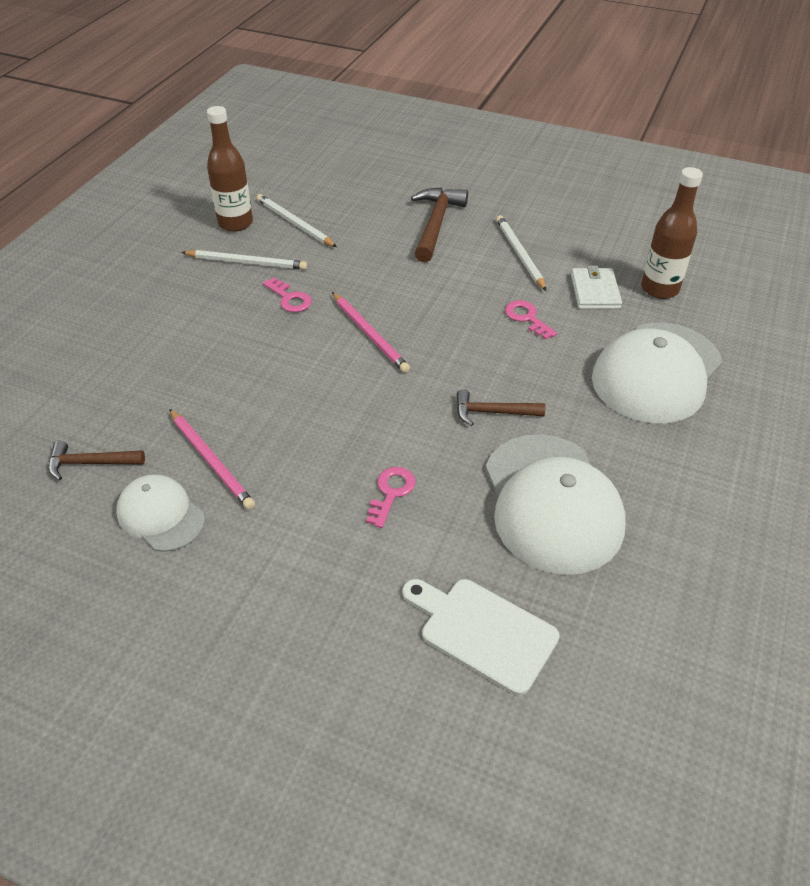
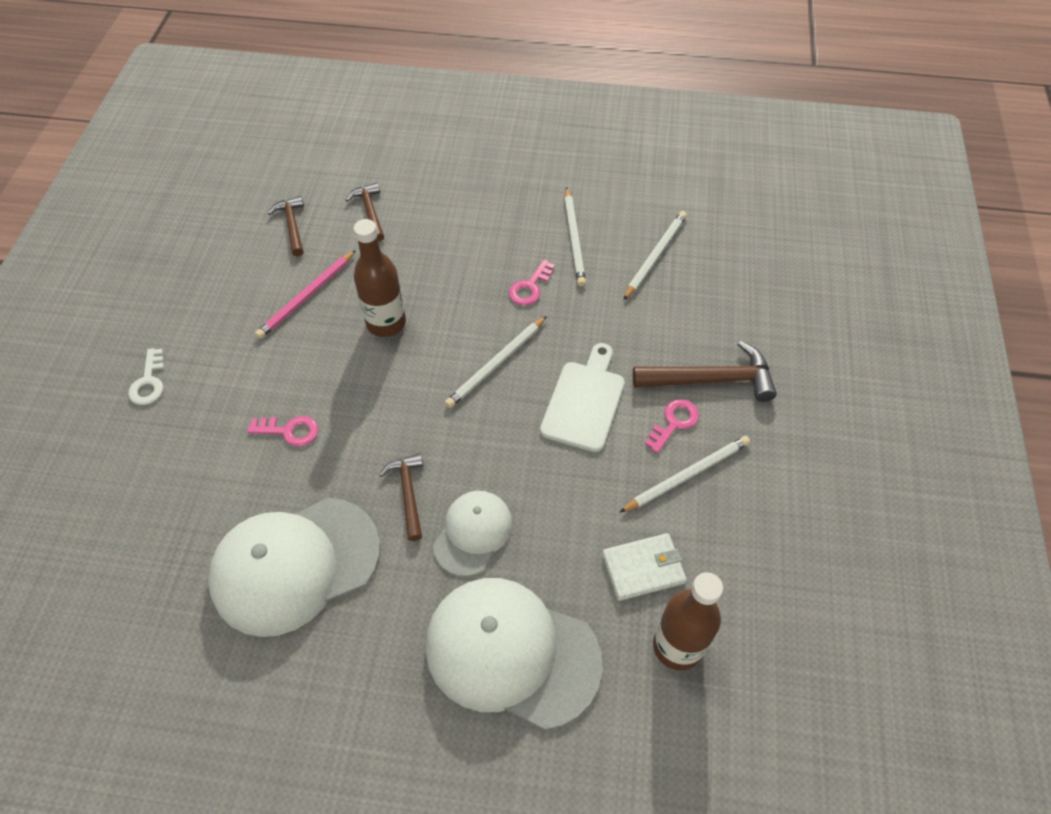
camera: 75 degrees right, 10 degrees up
(115, 394) = (370, 212): none -> brown hammer
(161, 515) = (246, 285): white cap -> white cap (473, 533)
(235, 223) = (634, 211): brown bottle -> brown bottle (386, 323)
(268, 624) = (149, 382): none -> white key
(369, 334) = (496, 364): pink pencil -> white pencil
(482, 631) = (147, 530): white cutting board -> white cutting board (584, 401)
(527, 318) = (568, 501): pink key -> pink key (674, 422)

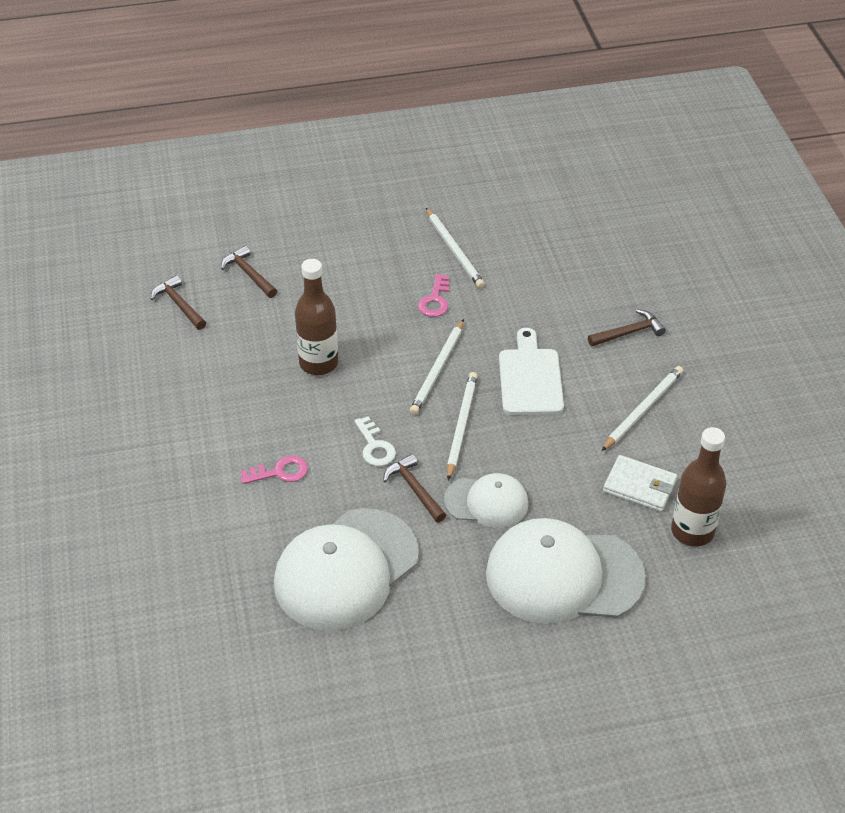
camera: 20 degrees left, 10 degrees down
(149, 382) = (121, 470): white key -> white key (375, 447)
(306, 296) = (230, 361): pink pencil -> none
(473, 533) = (486, 502): white cap -> white cap turned 90 degrees clockwise
(643, 568) = (639, 486): white wallet -> white wallet turned 60 degrees clockwise
(655, 256) = (534, 246): white pencil -> white pencil (461, 426)
(674, 422) = (613, 373): pink key -> none
(711, 380) = (629, 333): brown hammer -> brown hammer, size x0.61

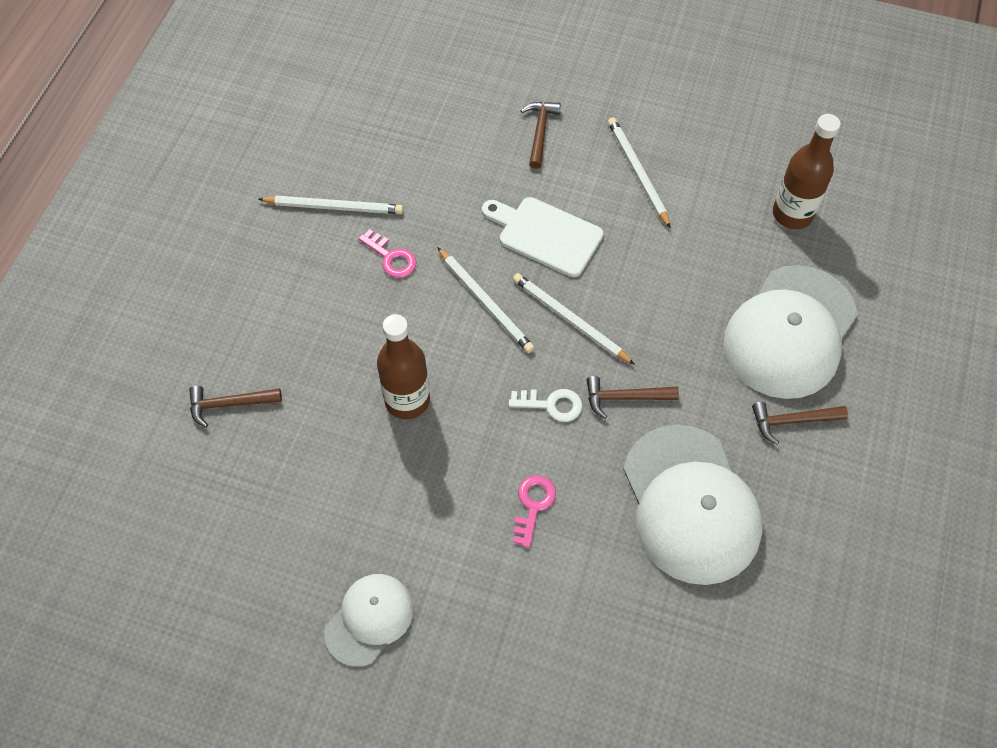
camera: 60 degrees left, 15 degrees up
(179, 305) = (226, 494): brown hammer -> brown hammer (792, 421)
(486, 502) = (674, 347): white cap -> white cap (369, 619)
(639, 486) = (722, 223): white wallet -> none

